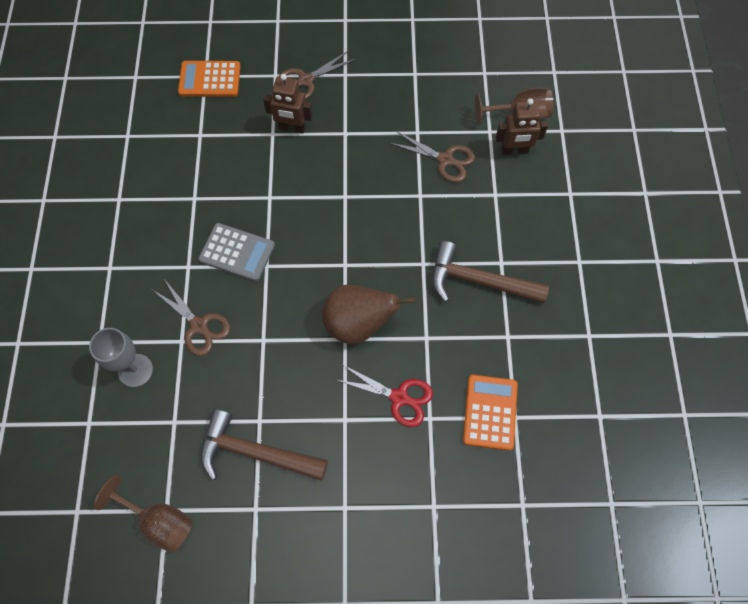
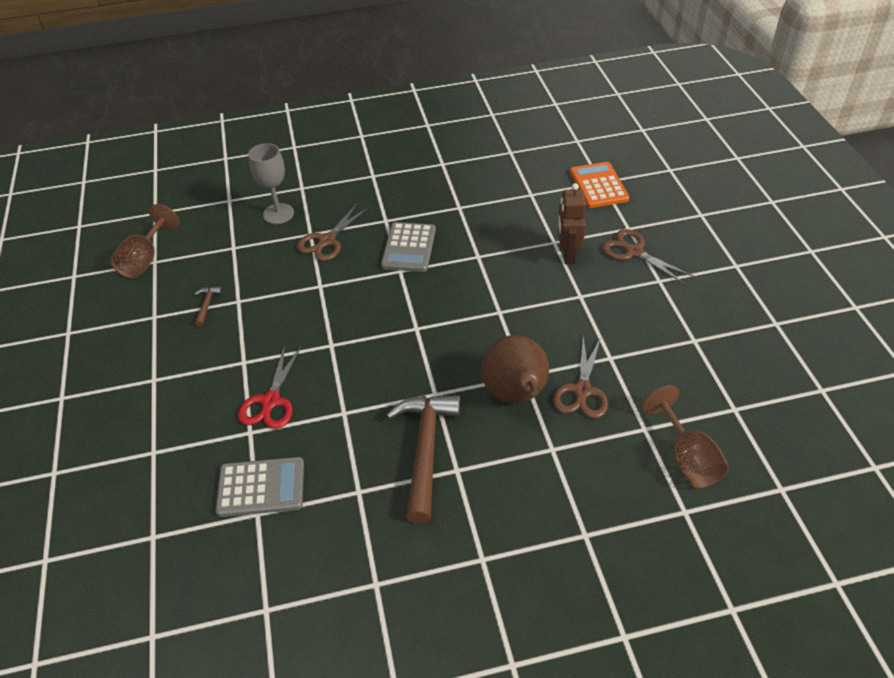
camera: 80 degrees right, 20 degrees down
(255, 452) = (207, 305): brown hammer -> brown hammer, size x0.42
(358, 324) = (349, 352): brown pear -> brown pear (516, 395)
(490, 412) = (261, 487): orange calculator -> grey calculator
(514, 151) = (626, 460): brown robot -> none

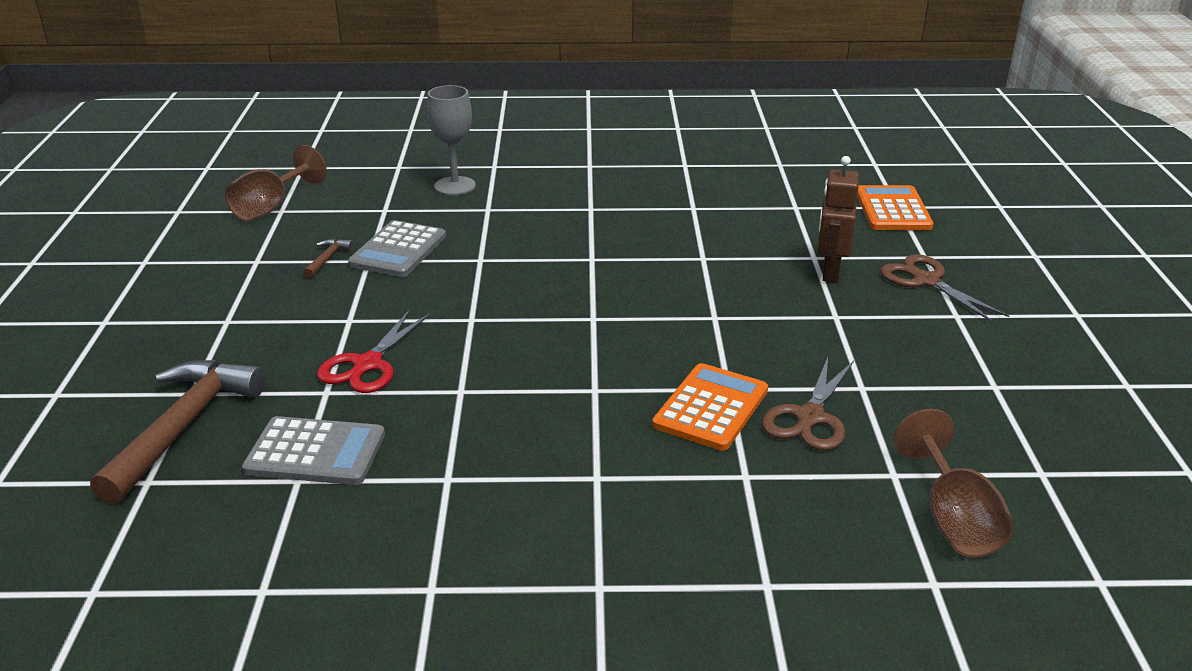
camera: 10 degrees right, 15 degrees down
(327, 241) = (506, 218): brown scissors -> none
(409, 248) = (612, 238): grey calculator -> grey calculator (398, 250)
(425, 451) = (559, 449): brown hammer -> brown hammer (183, 427)
(516, 395) = (711, 408): brown pear -> orange calculator

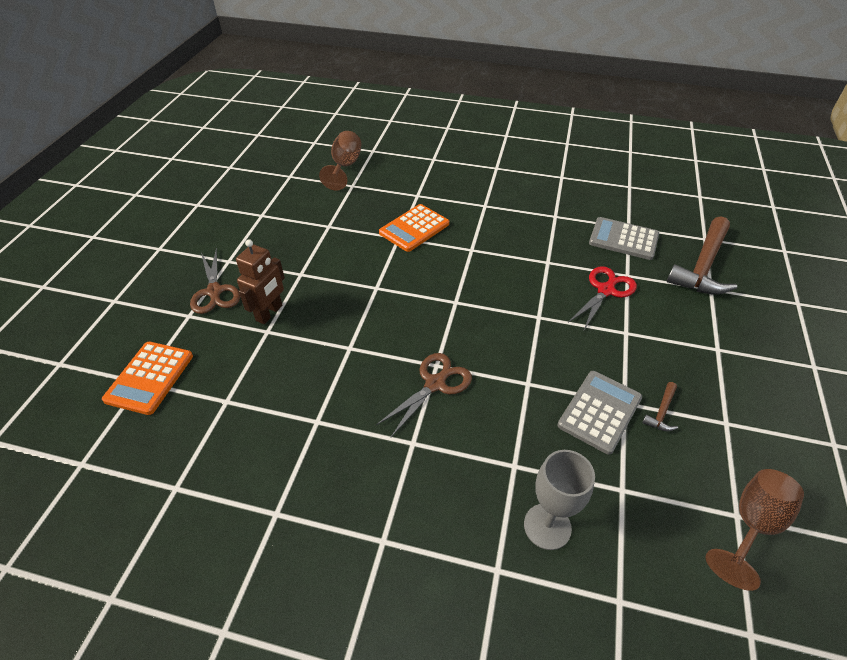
camera: 165 degrees left, 15 degrees up
(810, 417) = (368, 215): brown scissors -> brown scissors (435, 384)

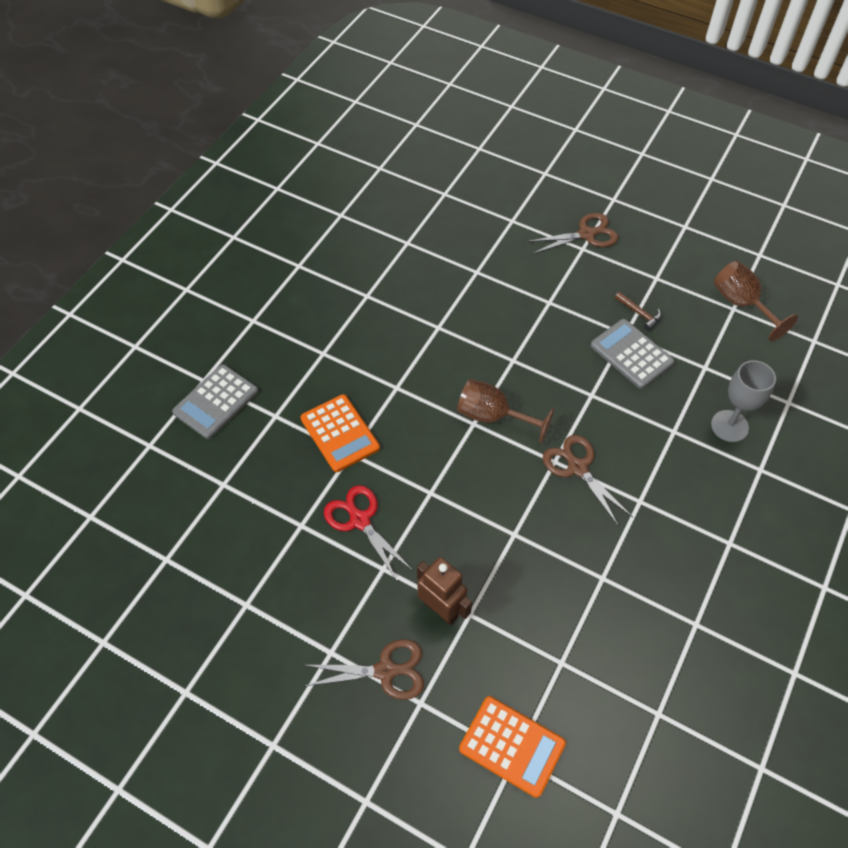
camera: 75 degrees left, 10 degrees up
(345, 167) = (174, 486): brown goblet -> brown goblet (493, 416)
(605, 290) = (492, 296): red scissors -> red scissors (360, 520)
(623, 239) = (424, 254): grey calculator -> grey calculator (216, 402)
(703, 266) = (481, 212): brown hammer -> none
(740, 349) = (586, 234): none -> brown scissors

